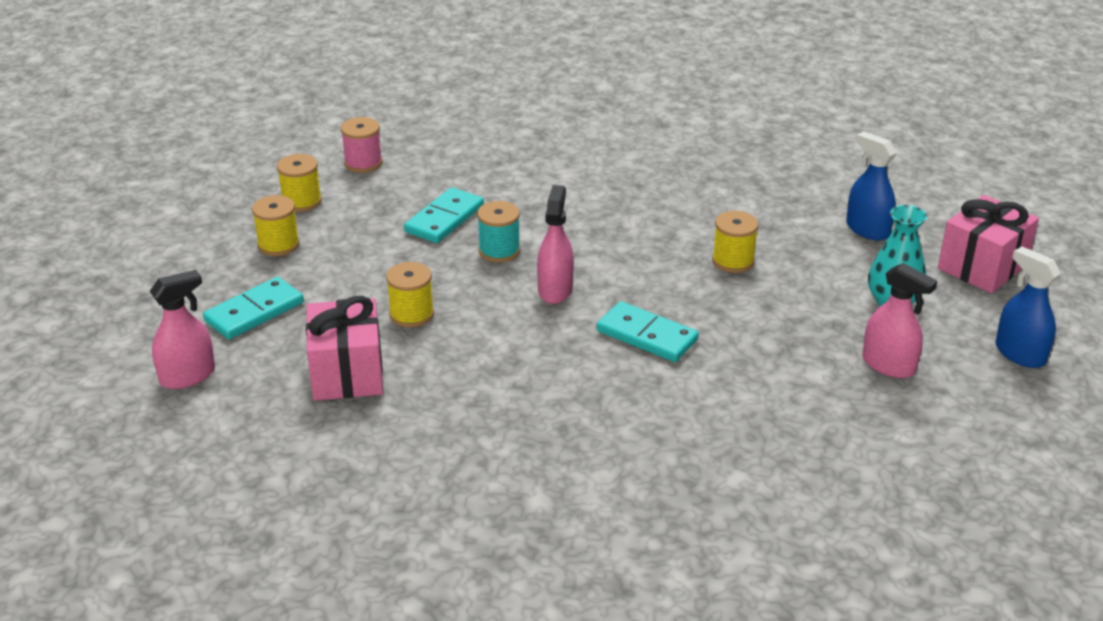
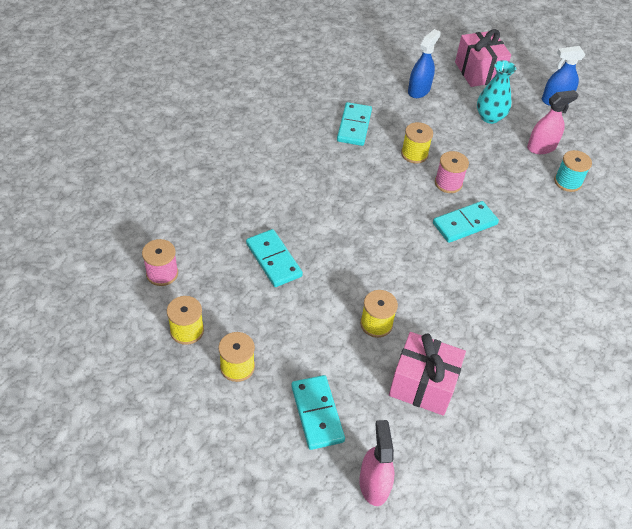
camera: 65 degrees left, 15 degrees up
(499, 251) = (332, 249): turquoise spool -> turquoise spool (567, 182)
(555, 290) = (394, 242): pink spray bottle -> none
(709, 302) = (448, 183): none -> pink spool
(728, 203) = (354, 126): none -> turquoise domino
(867, 229) = (419, 90): blue spray bottle -> blue spray bottle turned 135 degrees clockwise

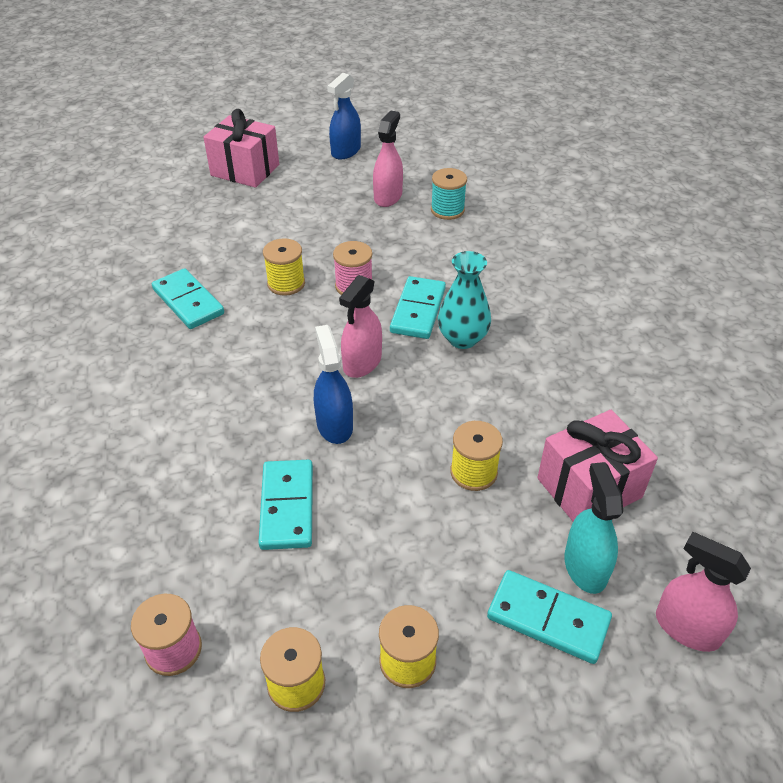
camera: 45 degrees left, 5 degrees down
(273, 260) = (287, 506): turquoise domino -> turquoise domino turned 75 degrees clockwise
(366, 413) = (585, 567): none -> turquoise spray bottle
(396, 226) = (362, 363): none -> pink spray bottle
(419, 90) = (209, 223): blue spray bottle -> blue spray bottle (334, 425)
(490, 117) = (309, 202): turquoise vase -> turquoise vase (462, 339)

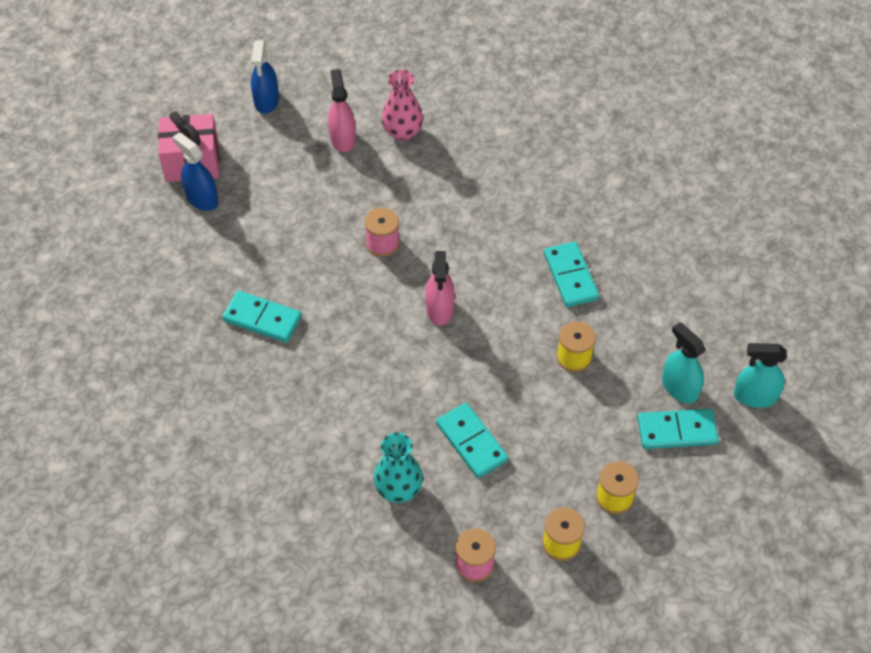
camera: 30 degrees left, 10 degrees up
(286, 283) = (327, 265): yellow spool -> none
(334, 425) = (457, 368): blue spray bottle -> blue spray bottle (202, 198)
(418, 310) = (448, 243): turquoise domino -> turquoise domino (570, 276)
(447, 210) = (402, 132): turquoise spool -> pink vase
(462, 339) = (497, 254): turquoise vase -> turquoise vase (398, 489)
(589, 488) = (652, 332): pink gift -> none
(687, 628) = (755, 396): pink spray bottle -> turquoise spray bottle

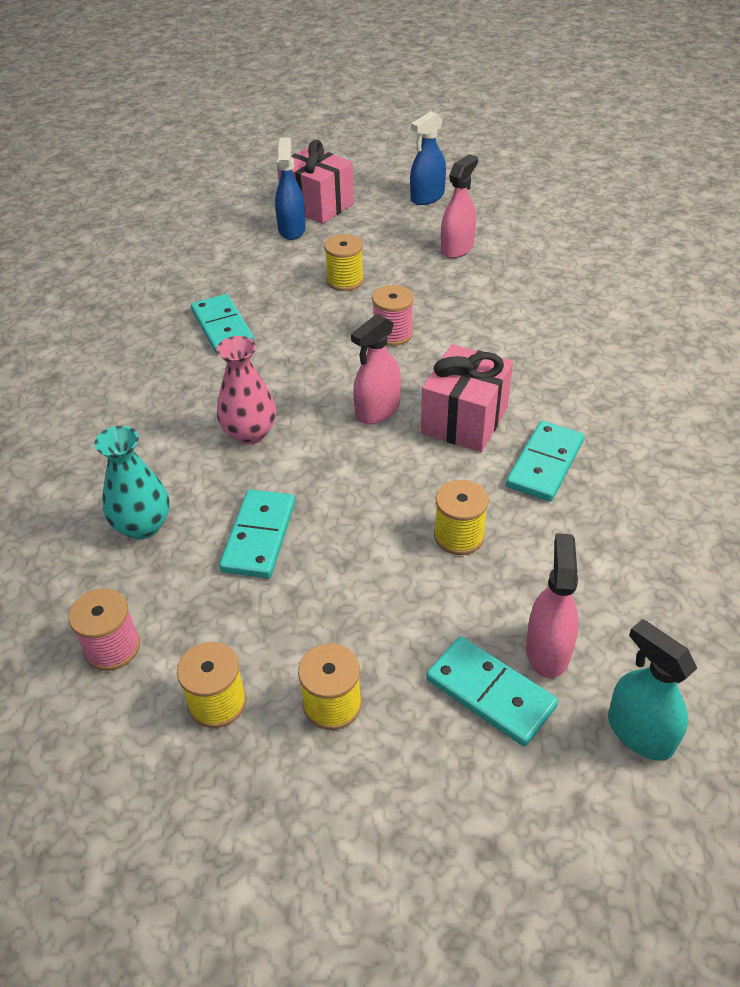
camera: 45 degrees right, 10 degrees down
(298, 220) = (345, 280): none -> yellow spool
(402, 132) = (517, 269): pink vase -> pink vase (250, 433)
(497, 278) = (464, 420): none -> pink gift
(679, 387) = (547, 650): turquoise spray bottle -> pink spray bottle

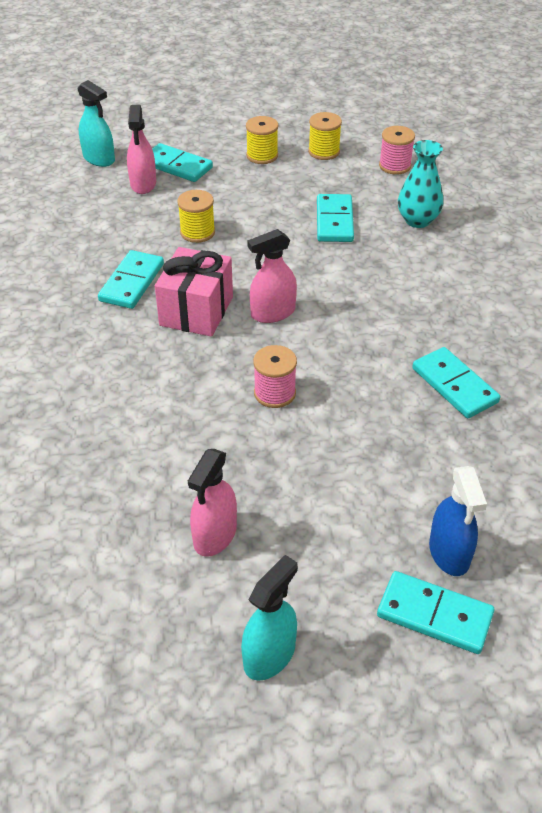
camera: 170 degrees right, 0 degrees up
(250, 433) = (374, 285): pink vase -> none
(317, 205) = (434, 615): pink gift -> turquoise domino
(345, 280) = (346, 463): yellow spool -> none
(377, 410) = (273, 313): pink spray bottle -> pink spray bottle turned 150 degrees counterclockwise
(427, 197) = (269, 655): blue spray bottle -> turquoise spray bottle

